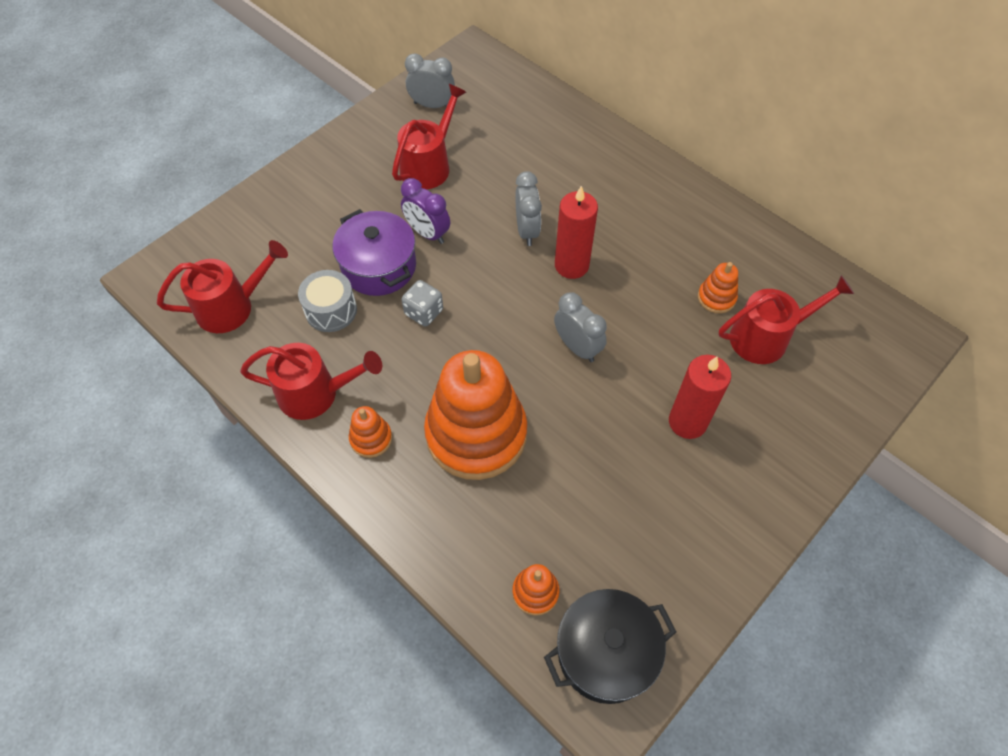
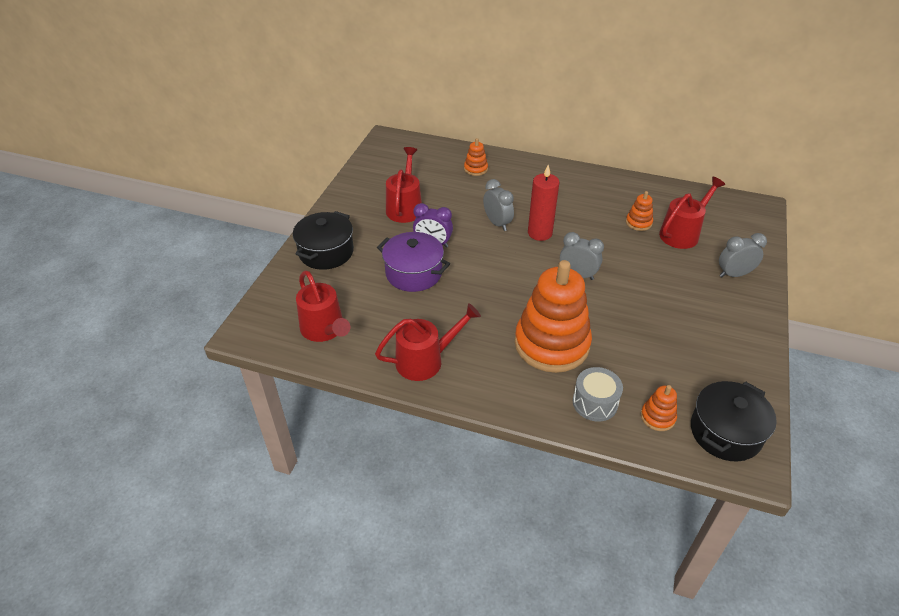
camera: 25 degrees left, 15 degrees down
(233, 306) = (325, 330): red watering can -> red watering can turned 105 degrees clockwise
(298, 198) = (326, 252): none -> black pot
(331, 310) = (399, 308): grey drum -> grey drum (595, 402)
(371, 438) = (484, 372): orange stacking toy -> orange stacking toy (475, 169)
(424, 312) = (464, 289): grey dice -> none
(432, 105) = (382, 174): grey clock -> grey clock (734, 274)
(687, 422) = (673, 291): red candle -> none

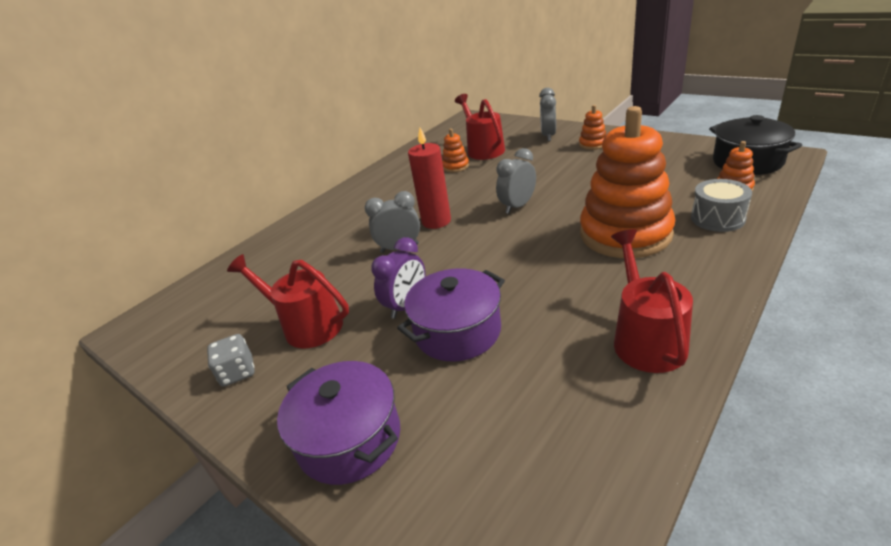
camera: 65 degrees left, 10 degrees down
(325, 330) = (558, 461): red watering can -> none
(326, 252) = (349, 439): black pot -> purple pot
(362, 195) = (237, 372): none -> grey dice
(475, 169) = (283, 253): orange stacking toy -> orange stacking toy (593, 144)

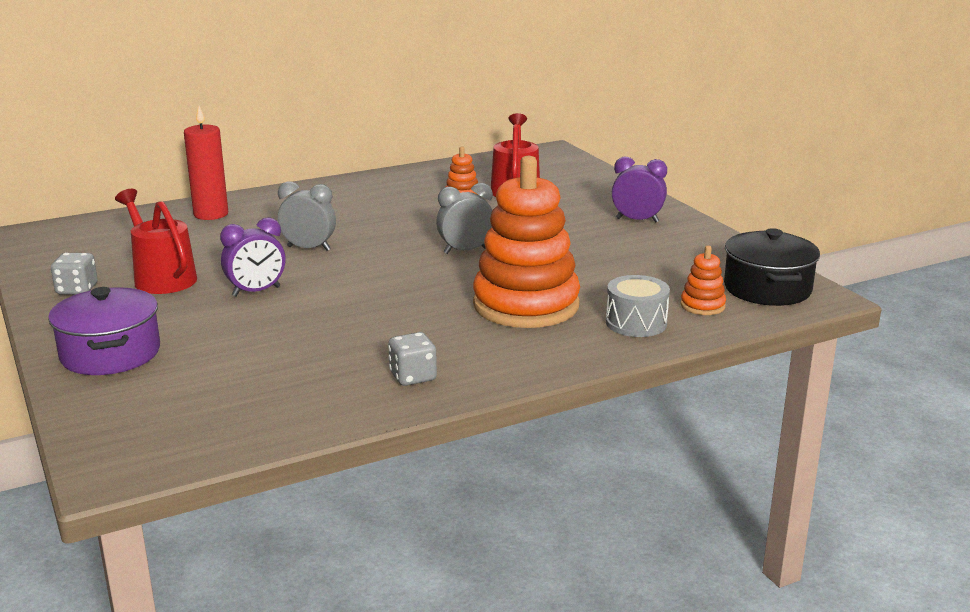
camera: 20 degrees right, 10 degrees down
(436, 221) = (371, 238): red candle -> red candle (211, 214)
(457, 331) = (272, 322): purple pot -> none
(548, 136) = (605, 197): grey clock -> none
(593, 144) = (637, 220): orange stacking toy -> purple clock
(645, 338) = (413, 377): red watering can -> grey dice

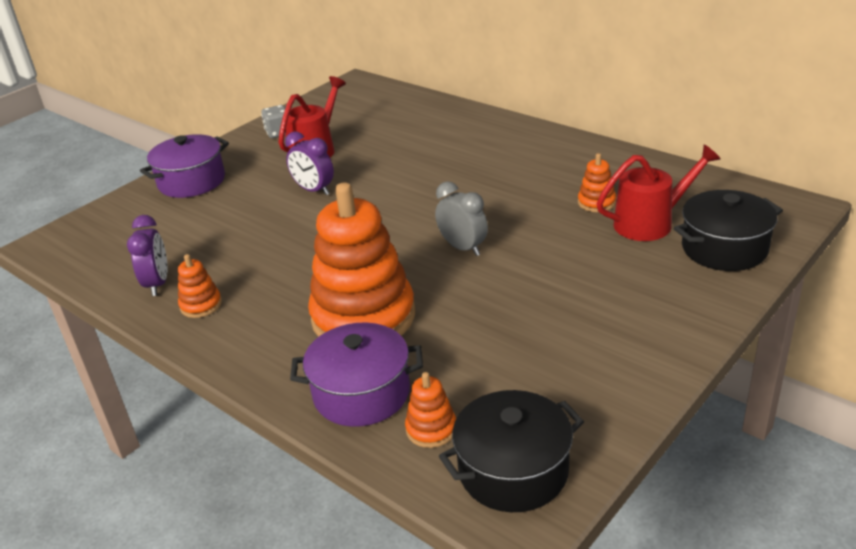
camera: 70 degrees right, 10 degrees up
(211, 214) = (443, 120): red candle -> none
(309, 248) = (409, 179): grey clock -> none
(413, 377) = (201, 305): grey dice -> orange stacking toy
(577, 179) = (724, 248): none -> black pot
(636, 323) = (361, 393): grey drum -> purple pot
(637, 220) = (639, 322): purple clock -> purple clock (157, 284)

